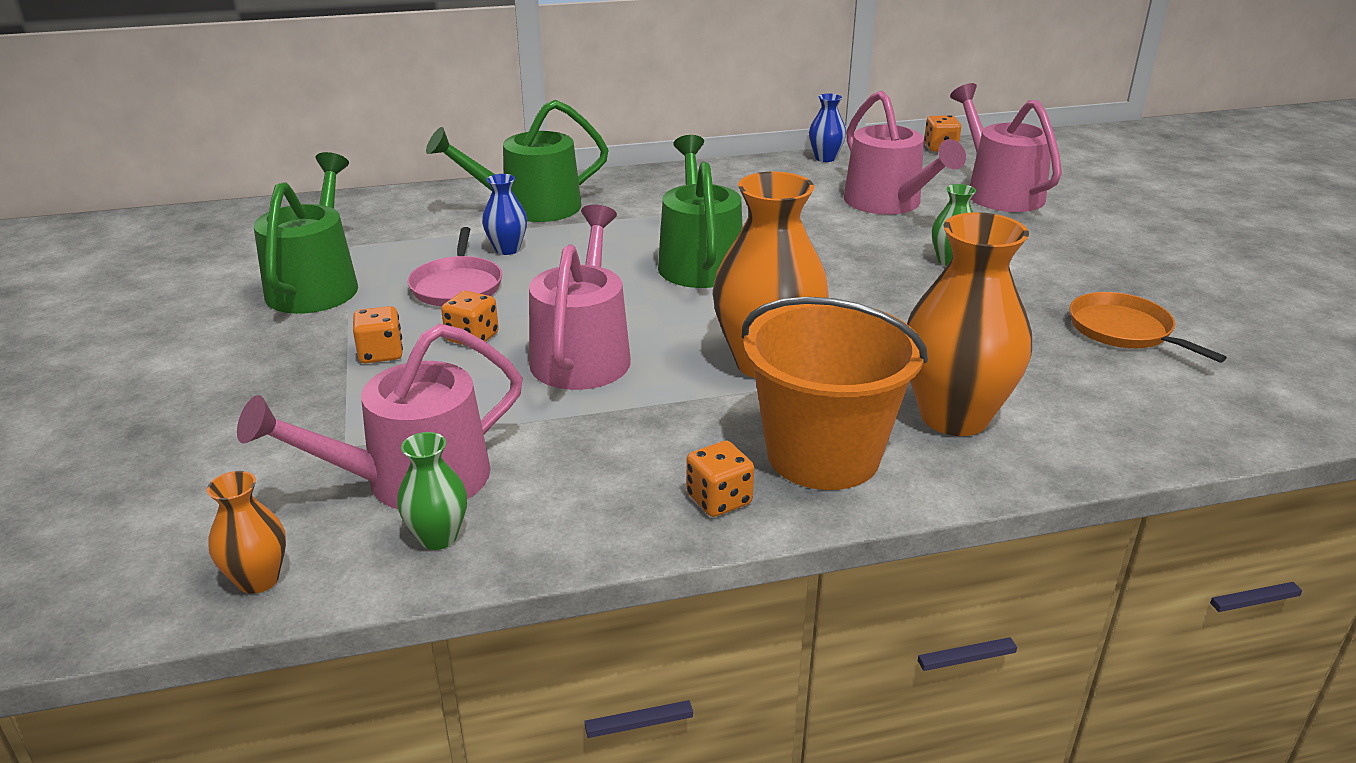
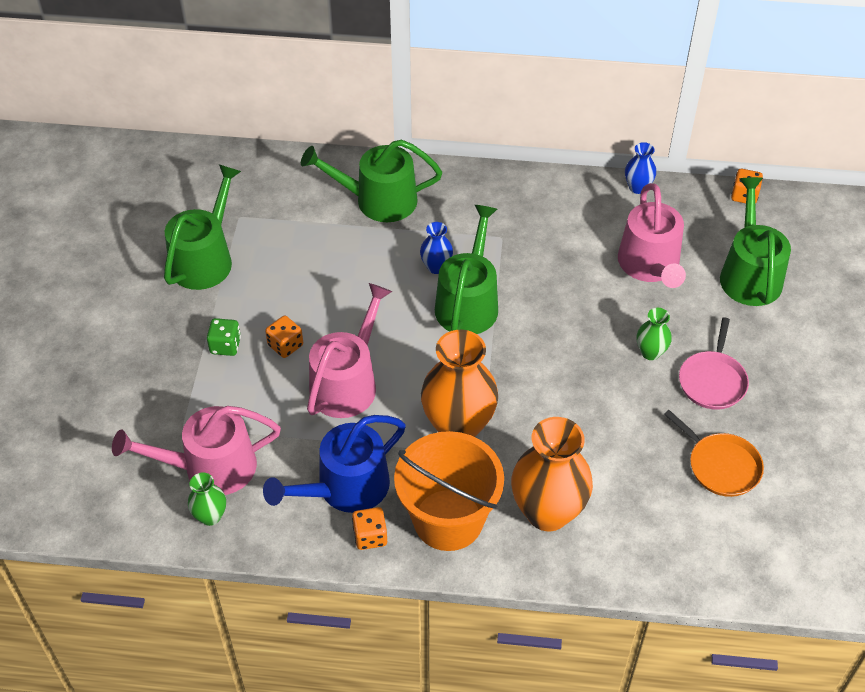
camera: 20 degrees right, 20 degrees up
(258, 580) = (114, 518): orange vase -> none
(381, 353) = (225, 346): orange dice -> green dice
(457, 286) = (294, 285): pink pan -> pink pan (712, 381)
(507, 249) = (342, 250): blue vase -> blue vase (436, 267)
(646, 455) = (346, 487): none -> blue watering can
(999, 192) = (749, 274): pink watering can -> green watering can
(1124, 331) = (721, 465): orange pan -> orange pan turned 150 degrees clockwise

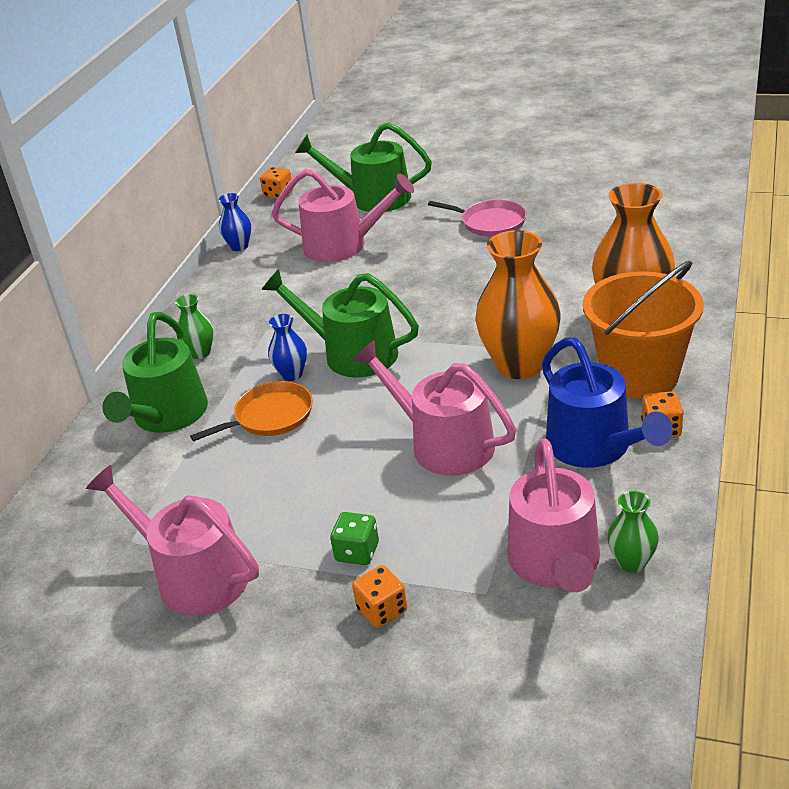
camera: 75 degrees left, 15 degrees down
(205, 259) = (194, 576): green watering can -> pink watering can
(285, 345) = (372, 495): orange dice -> orange dice (382, 610)
(650, 352) = (450, 251): green vase -> green vase (200, 353)
(721, 465) = (584, 224): orange pan -> orange pan (270, 416)

